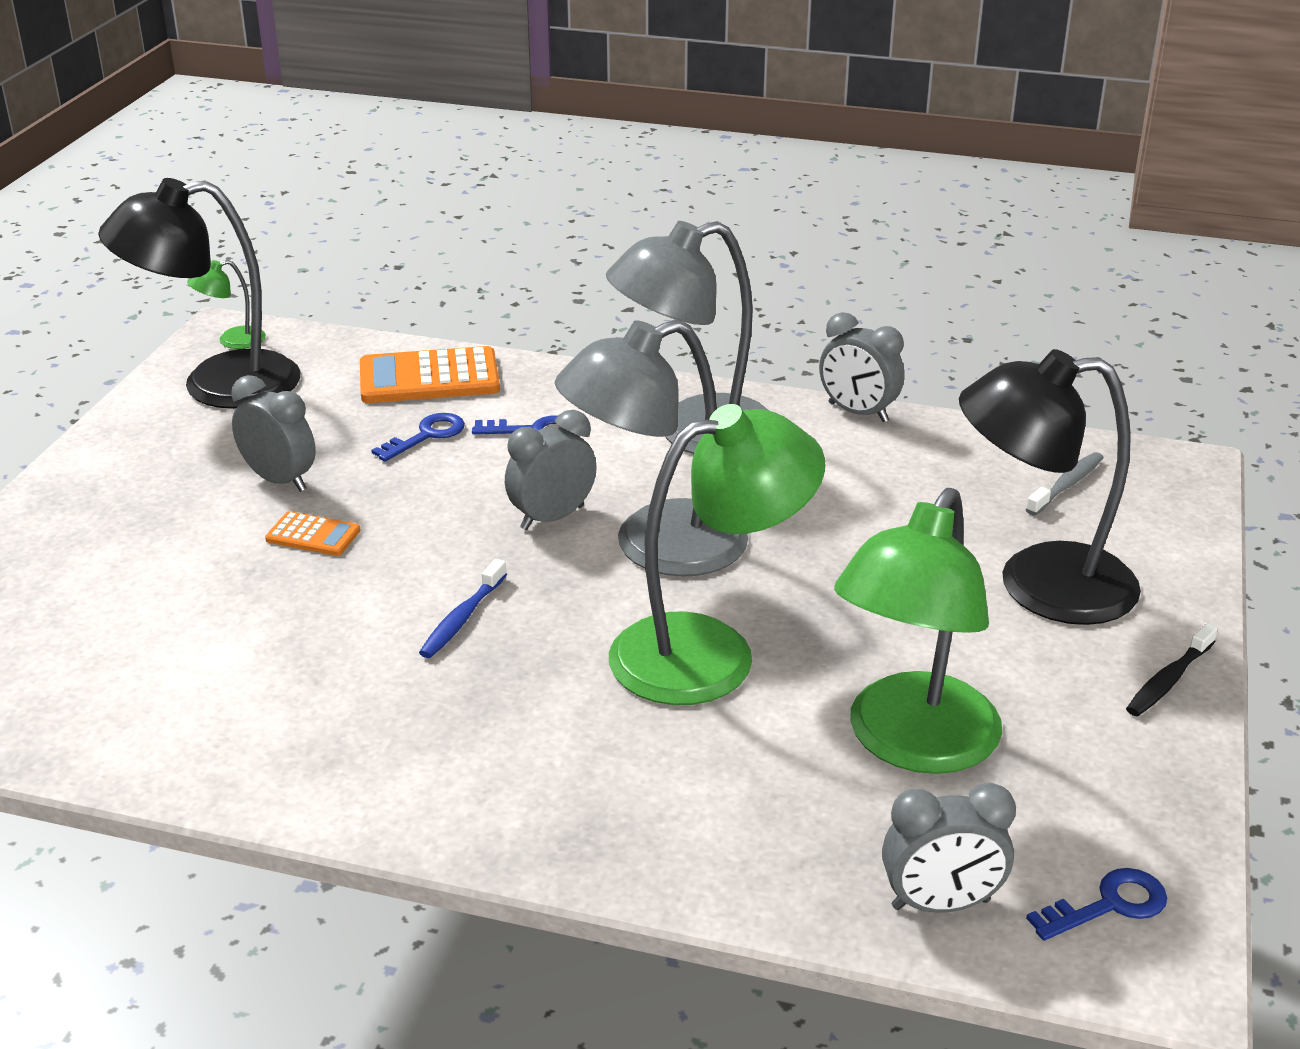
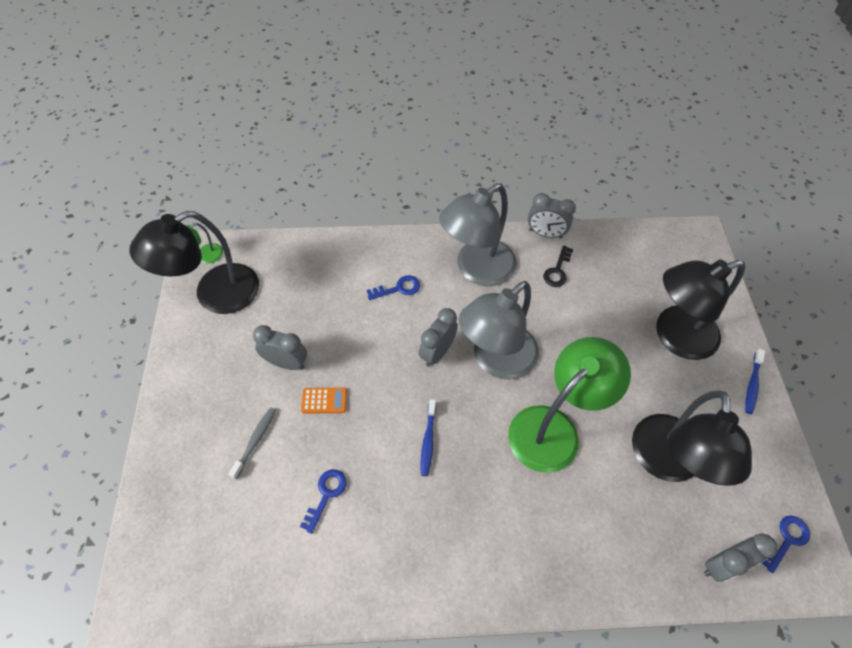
camera: 20 degrees left, 25 degrees up
(427, 435) = (346, 306): blue key -> blue key (326, 495)
(429, 378) = (326, 260): orange calculator -> none
(851, 461) = (557, 270): none -> black key
(911, 744) = (667, 463): green lamp -> black lamp
(1067, 485) = (658, 262): grey toothbrush -> grey toothbrush (255, 441)
(1168, 680) = (752, 385): black toothbrush -> blue toothbrush

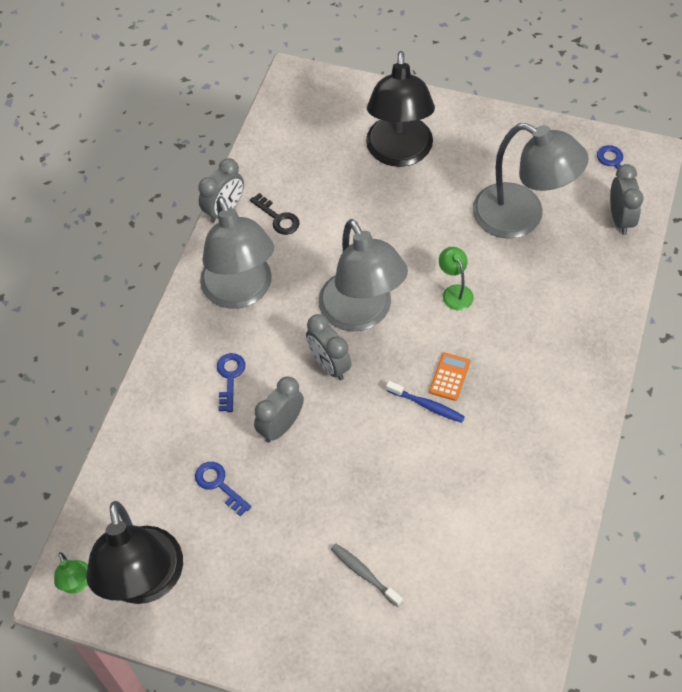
camera: 65 degrees left, 0 degrees up
(286, 363) = (278, 520): grey clock -> grey clock (281, 426)
(324, 400) = (342, 492): orange calculator -> orange calculator (449, 377)
(326, 495) = (450, 516): blue key -> blue key (219, 484)
(553, 428) = (455, 292): green lamp -> green lamp, size x0.42
(667, 463) = (521, 217): black lamp -> grey lamp
(752, 385) = (472, 119): blue toothbrush -> none

